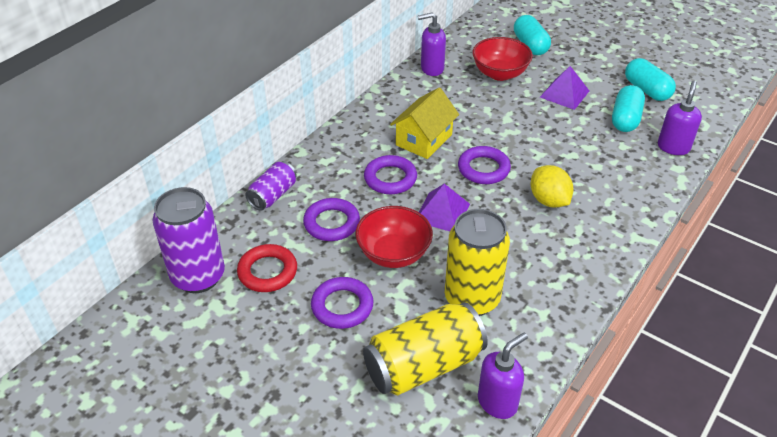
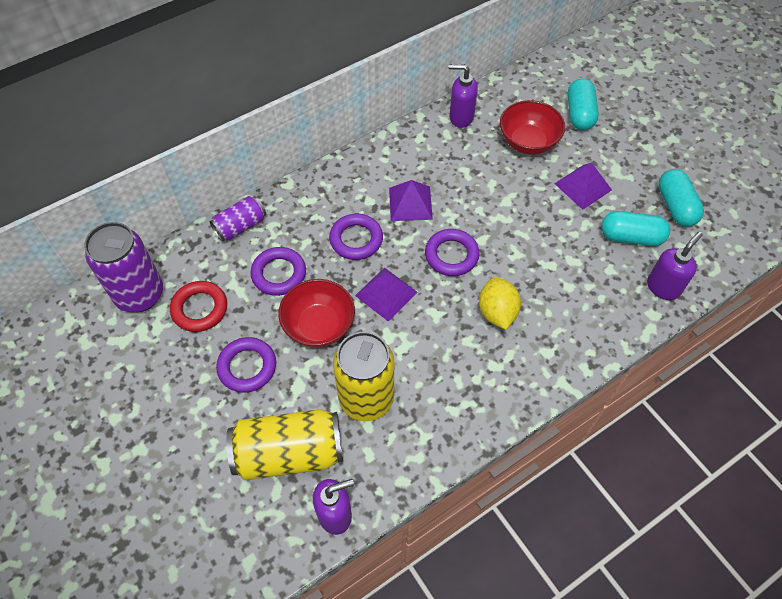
camera: 20 degrees right, 15 degrees up
(424, 140) = (410, 203): yellow house -> purple pyramid
(625, 119) = (631, 237): turquoise capsule -> turquoise capsule turned 60 degrees clockwise

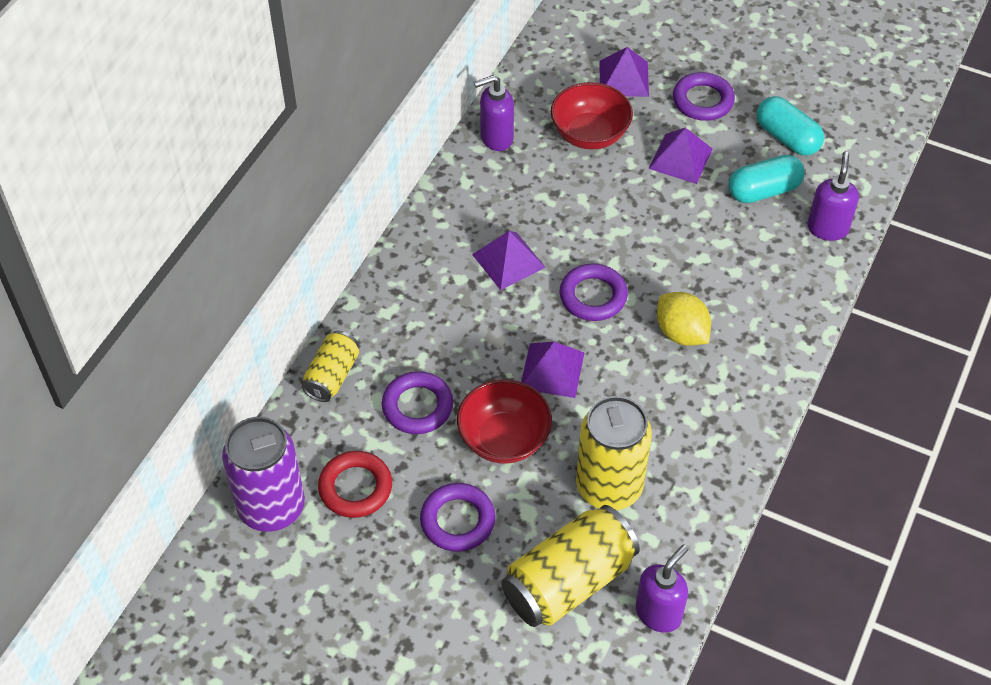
camera: 30 degrees left, 5 degrees down
(240, 226) = (332, 376): purple can -> yellow can
(356, 239) = (477, 328): purple ring -> purple ring (702, 101)
(579, 114) = (624, 78): turquoise capsule -> purple pyramid

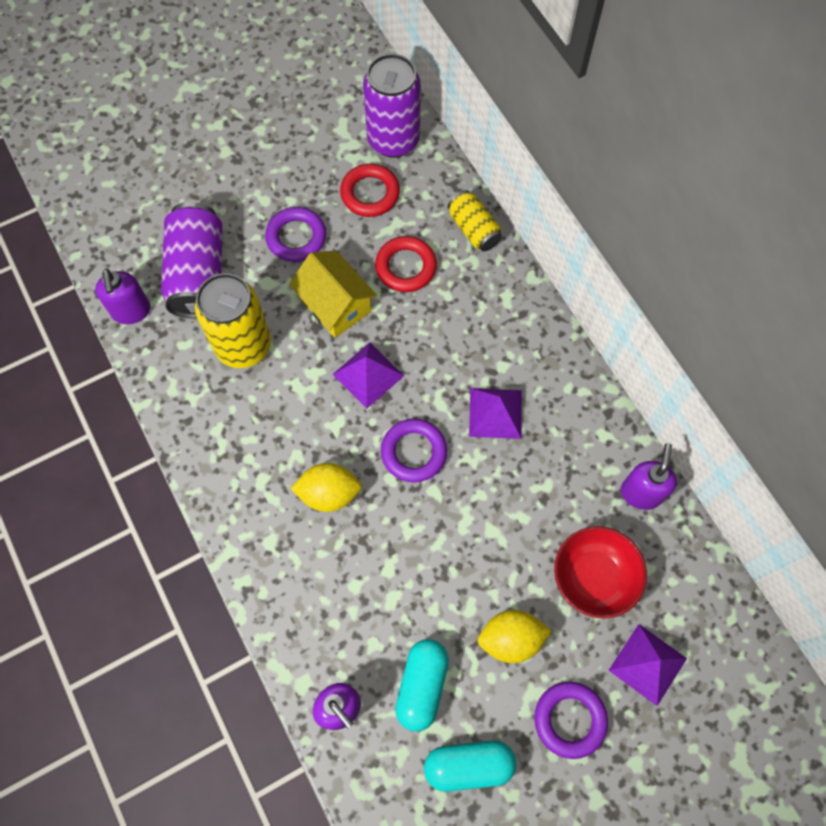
camera: 125 degrees right, 15 degrees up
(417, 406) = (406, 267): purple ring -> red ring
(504, 439) = (335, 304): red bowl -> yellow house
(568, 581) = (198, 274): yellow can -> purple can
(680, 158) = (511, 639): purple pyramid -> yellow lemon

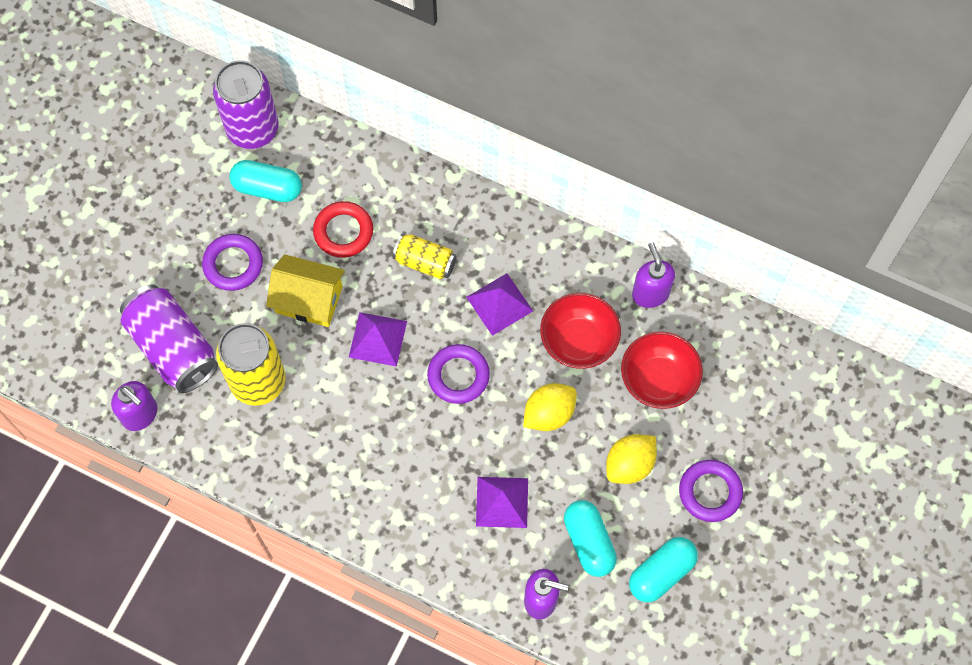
camera: 35 degrees left, 0 degrees up
(329, 493) = (416, 451): yellow lemon -> yellow lemon (549, 414)
(370, 193) = (267, 188): red ring -> turquoise capsule
(473, 229) = (376, 165): yellow can -> yellow can (425, 262)
(543, 492) = (578, 341): none -> red bowl
(647, 664) = (738, 415): purple pyramid -> purple pyramid (502, 502)

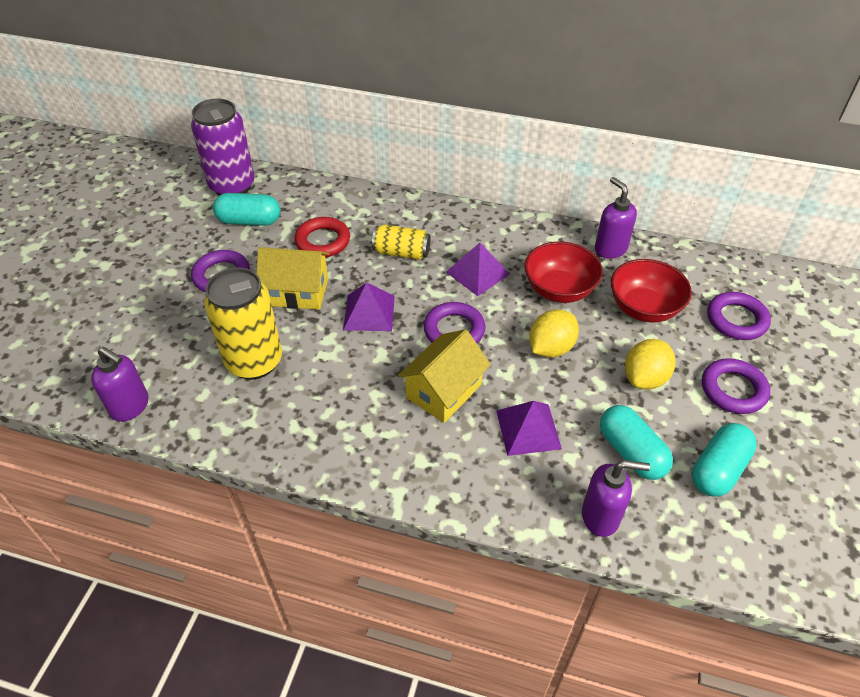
camera: 10 degrees left, 20 degrees down
(173, 347) = (165, 345): purple can -> none
(433, 446) = (444, 391): none -> yellow house
(748, 410) = (736, 319): none -> purple ring

